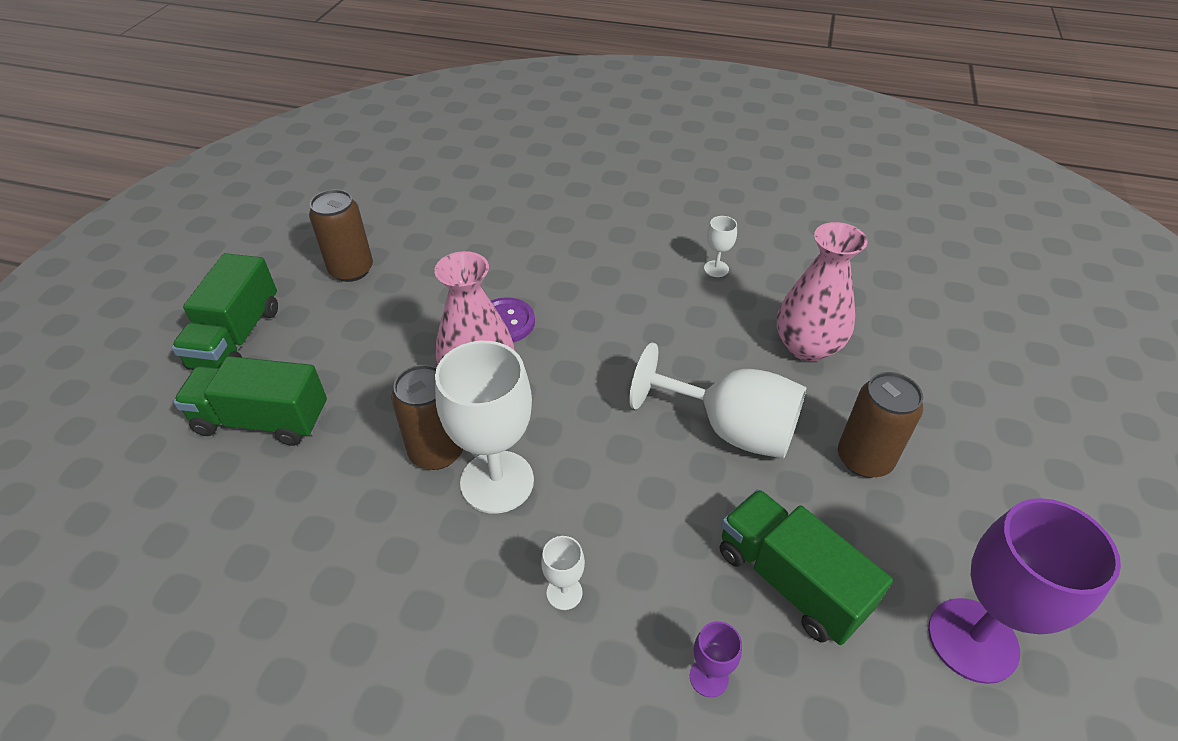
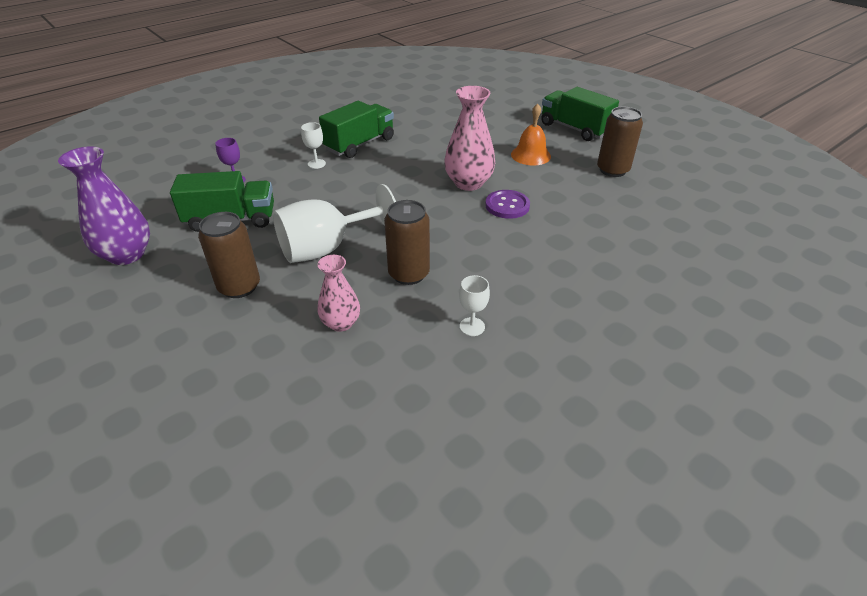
camera: 125 degrees right, 5 degrees down
(262, 420) = (503, 125): green truck -> green truck (360, 144)
(355, 350) = (530, 155): none -> orange bell
(437, 451) = (430, 158): brown can -> brown can (409, 274)
(497, 481) = (392, 167): white goblet -> none
(807, 346) = (341, 323): pink vase -> pink vase, size x0.62
(972, 640) = (127, 254): purple goblet -> purple vase

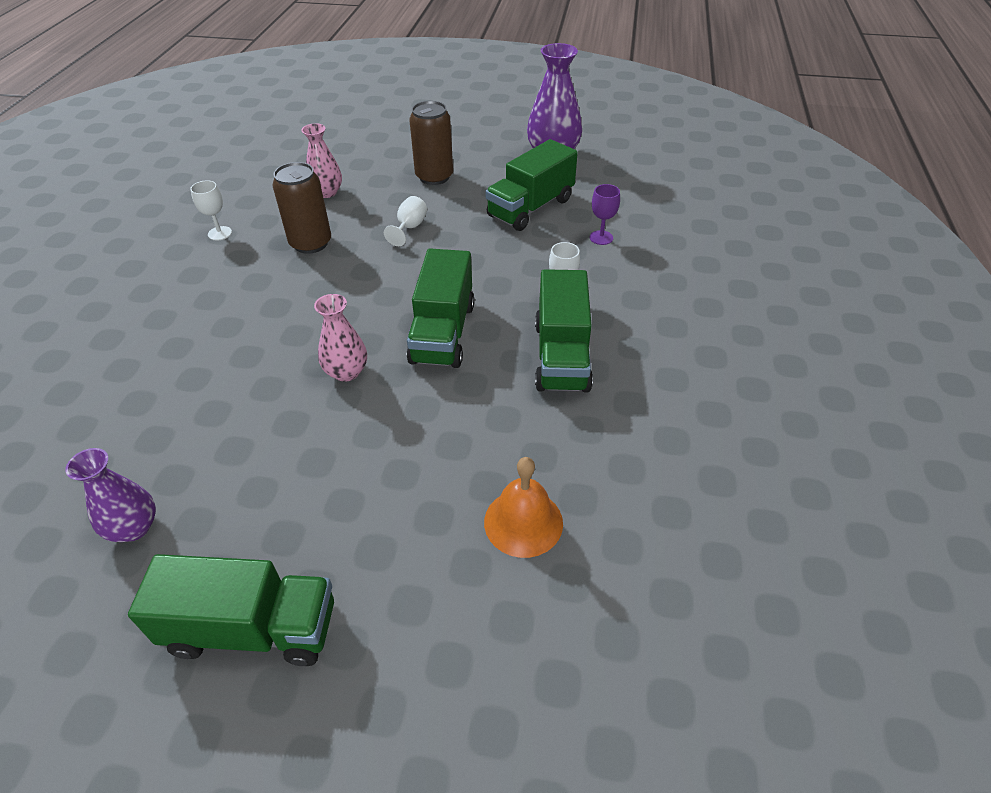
camera: 140 degrees right, 5 degrees up
(327, 248) = (409, 228): white goblet -> white goblet, size x0.44
(398, 177) = (443, 333): none -> green truck
(468, 183) = (346, 372): pink vase -> pink vase, size x0.62
(507, 205) = (268, 363): purple button -> none
(530, 155) = (295, 483): orange bell -> orange bell (523, 522)
(612, 170) = (134, 527): brown can -> purple vase

